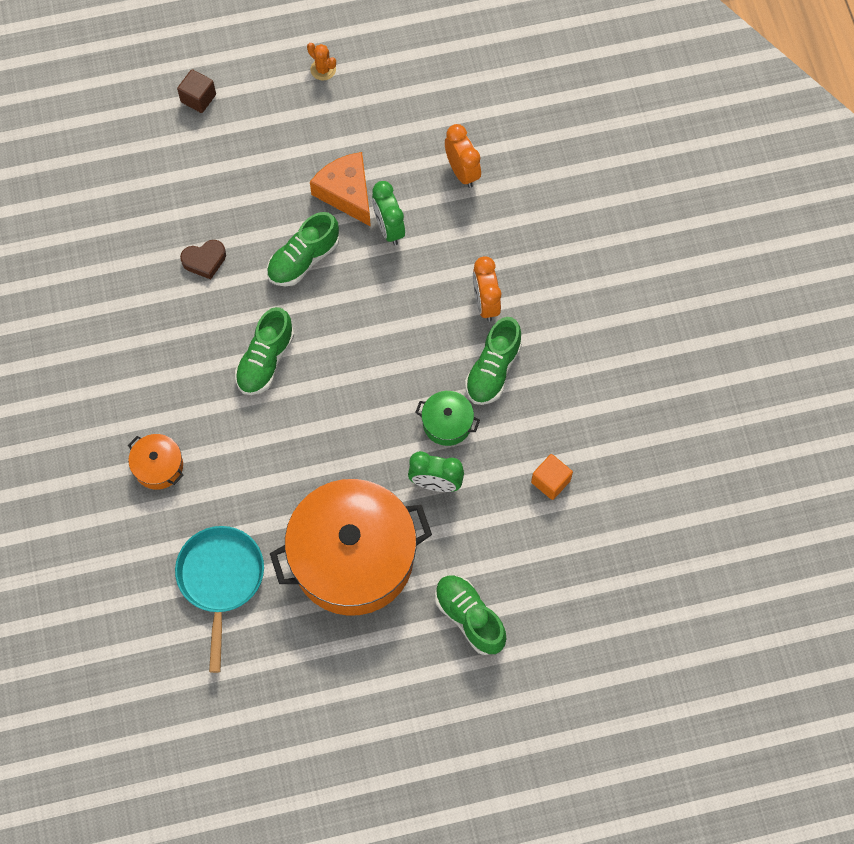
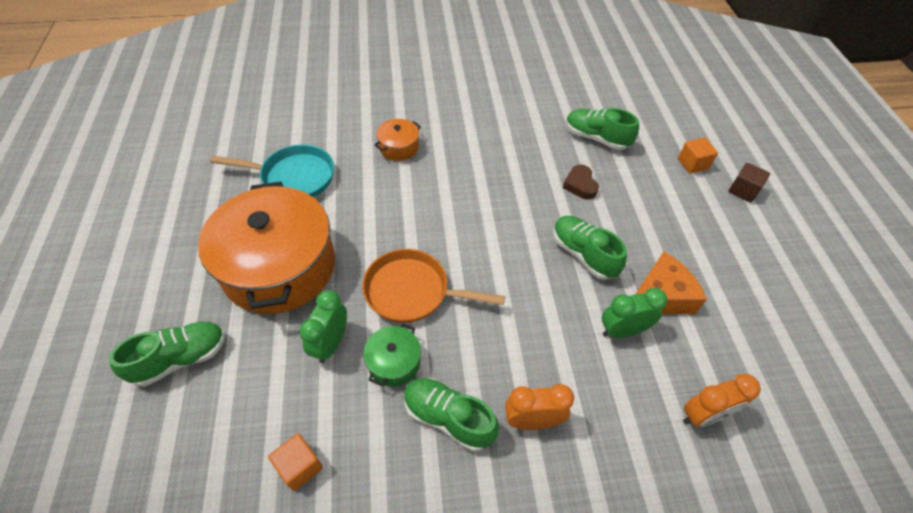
camera: 95 degrees right, 15 degrees down
(160, 142) = (692, 164): none -> orange cube
(265, 361) = (482, 219): green shoe -> green shoe (596, 138)
(323, 69) = (803, 288): orange cactus -> none
(368, 418) = (412, 291): none -> orange pan

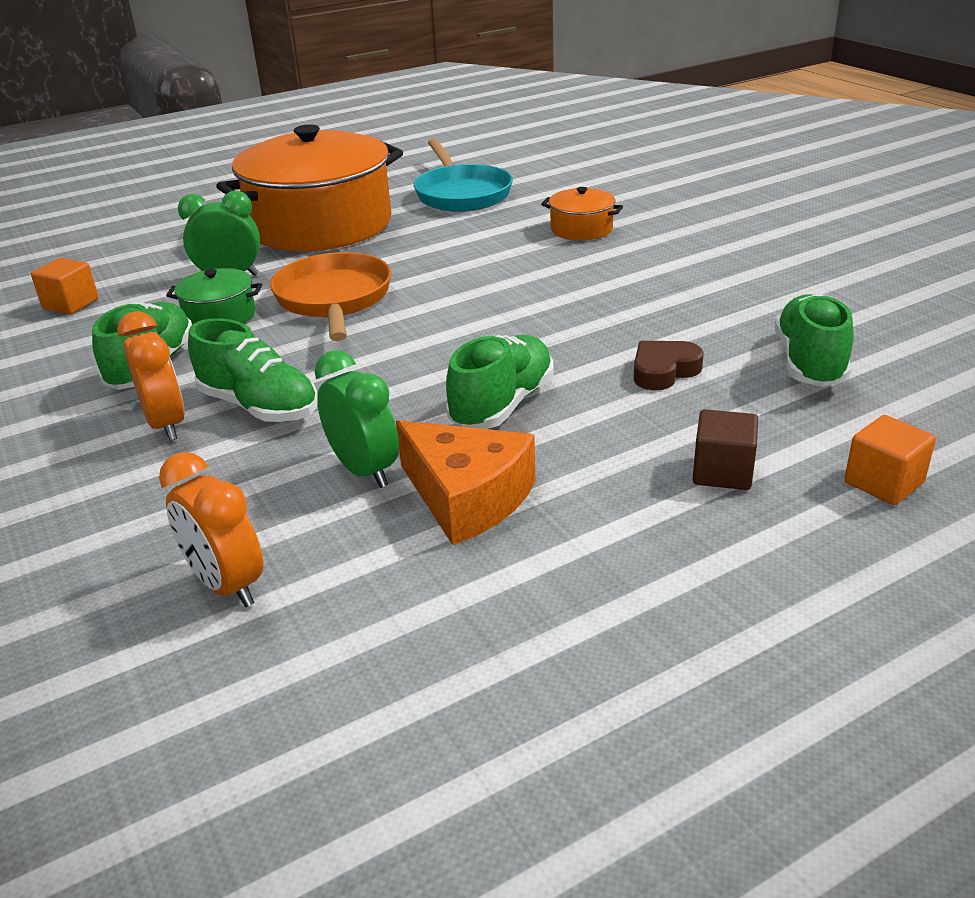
camera: 70 degrees right, 20 degrees down
(181, 359) = (179, 221): green shoe -> green shoe (259, 407)
(743, 191) = (883, 568): brown cube -> brown cube (722, 472)

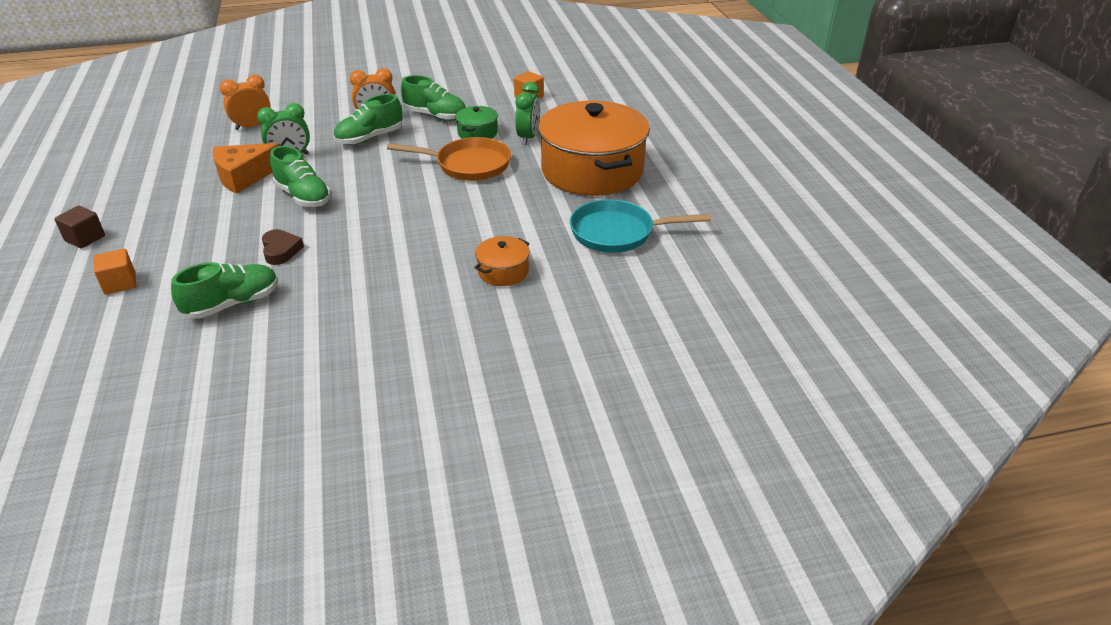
camera: 105 degrees right, 5 degrees up
(722, 472) = (183, 241): brown cube -> brown cube (85, 238)
(809, 362) = (233, 304): green shoe -> green shoe turned 60 degrees counterclockwise

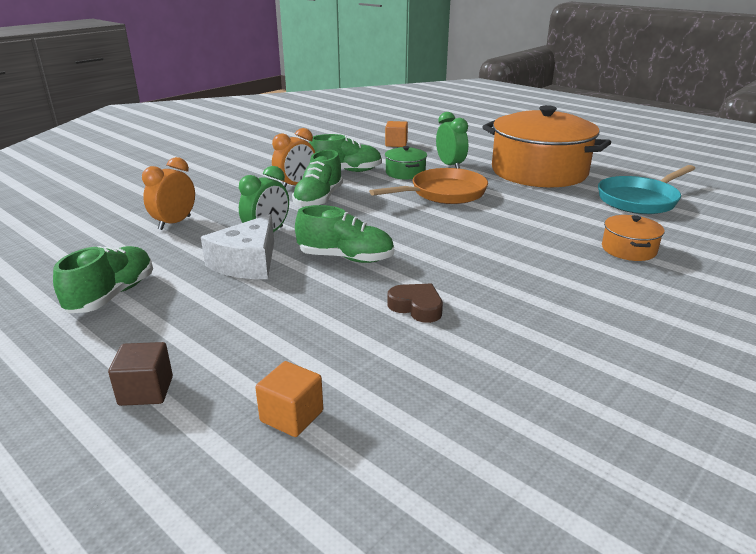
camera: 35 degrees left, 10 degrees down
(233, 304) = (468, 373): green shoe -> green shoe (112, 295)
(244, 176) = (247, 263): orange cheese -> white cheese

